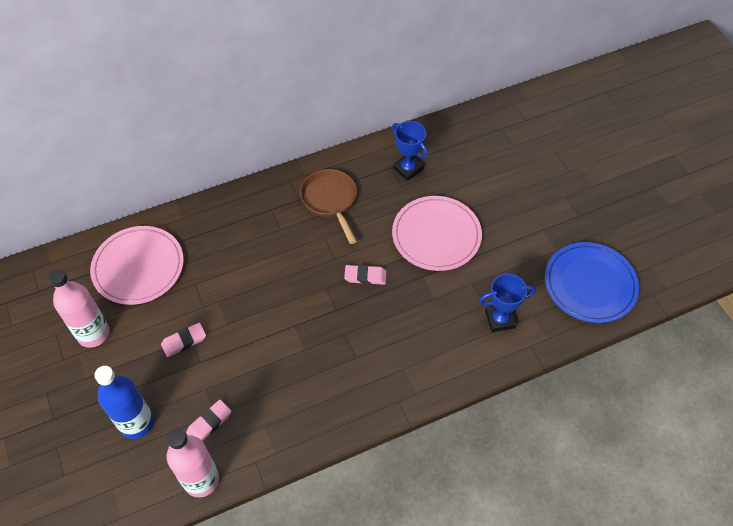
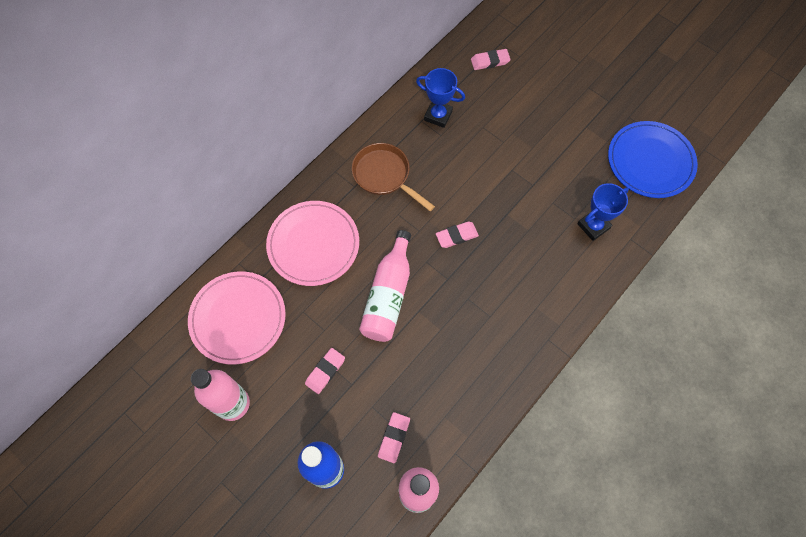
camera: 25 degrees left, 10 degrees up
(275, 301) = (388, 295): none -> pink bottle
(436, 235) = (498, 170): pink plate -> pink plate (313, 244)
(482, 140) = (490, 61): none -> pink eraser

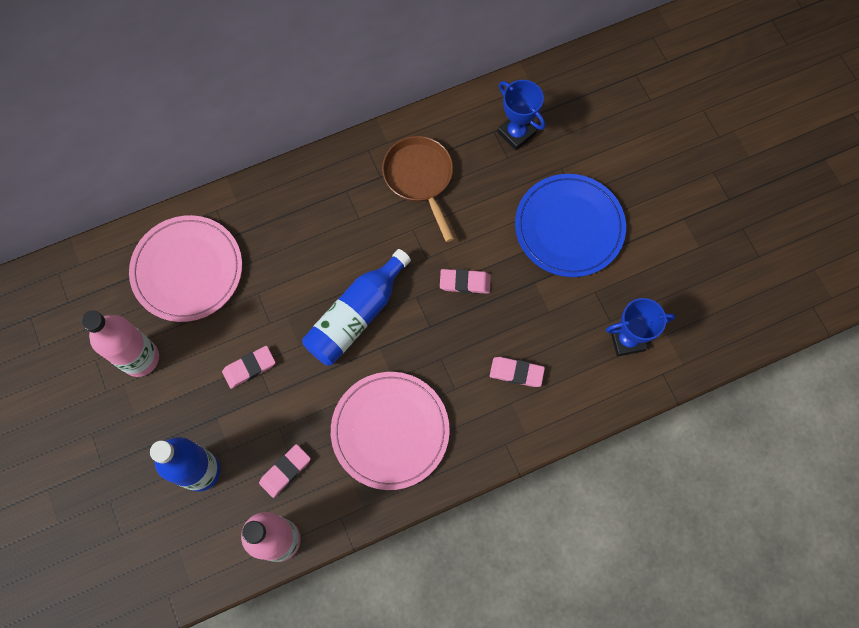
camera: 25 degrees right, 5 degrees up
(313, 244) = (304, 223): pink plate -> pink plate (390, 431)
(388, 295) = (356, 315): pink bottle -> blue bottle
(490, 61) = (611, 92): pink eraser -> pink eraser (516, 372)
(650, 161) = (738, 293): blue plate -> blue plate (569, 227)

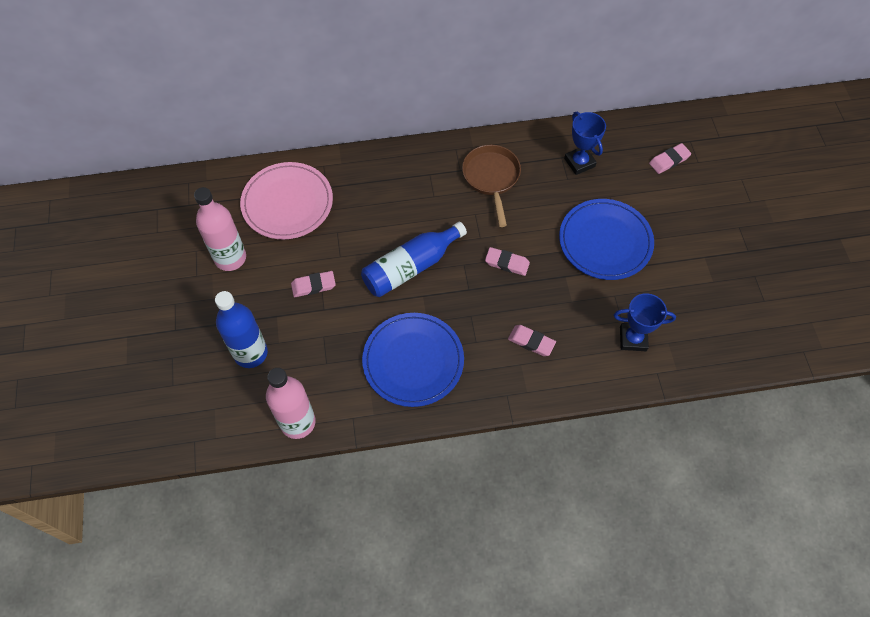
camera: 15 degrees right, 10 degrees down
(285, 471) = (318, 370): pink eraser -> pink eraser (669, 160)
(390, 431) = (413, 361): pink plate -> blue plate

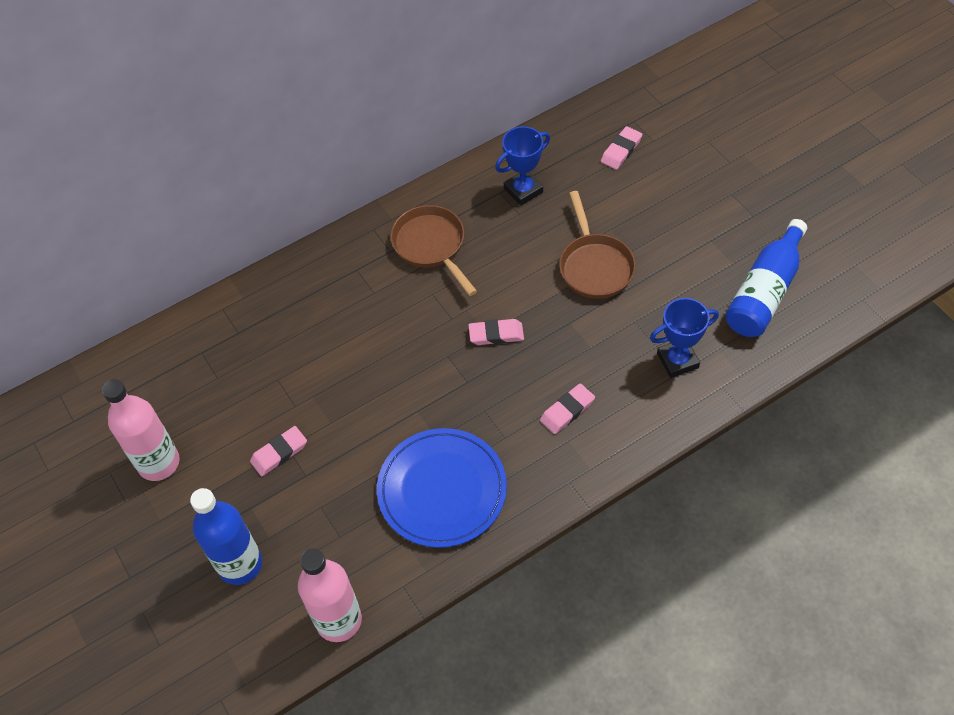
camera: 20 degrees left, 5 degrees down
(287, 203) = (199, 369): pink plate -> none
(411, 267) = (386, 384): blue bottle -> blue bottle (764, 292)
(531, 342) = (567, 411): pink eraser -> pink eraser turned 45 degrees counterclockwise
(579, 162) = (523, 190): blue trophy -> blue trophy turned 75 degrees counterclockwise
(605, 241) = (595, 266): blue plate -> brown pan

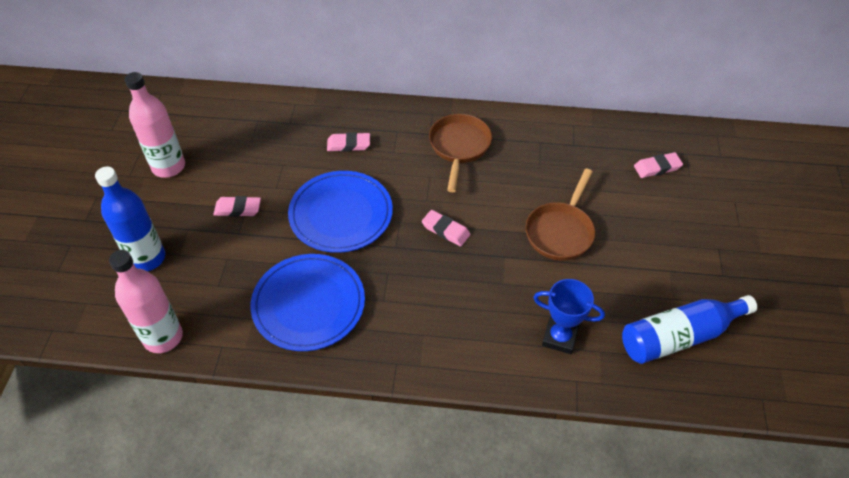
camera: 35 degrees right, 5 degrees down
(385, 387) = (341, 214): none -> blue plate
(523, 190) = (557, 151): blue trophy -> none
(567, 411) = (443, 314): pink eraser -> pink eraser (348, 144)

